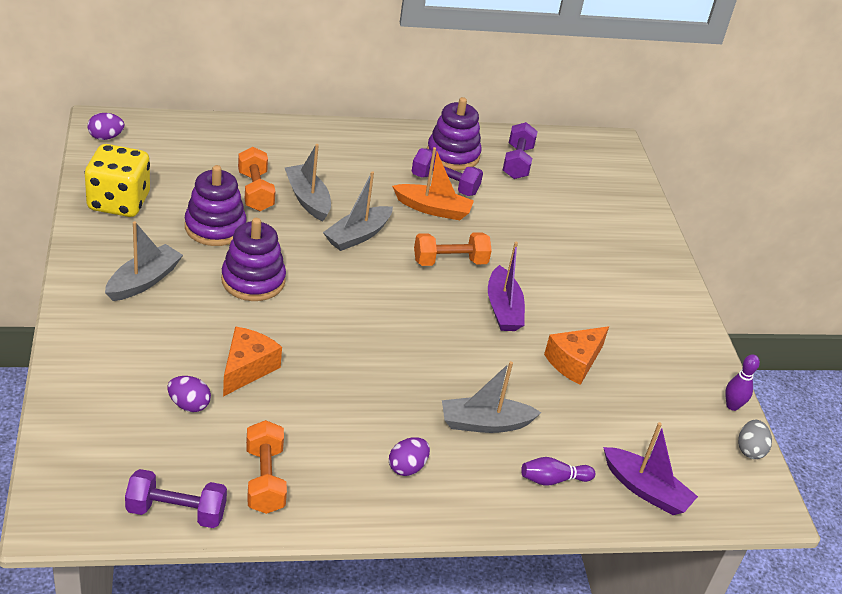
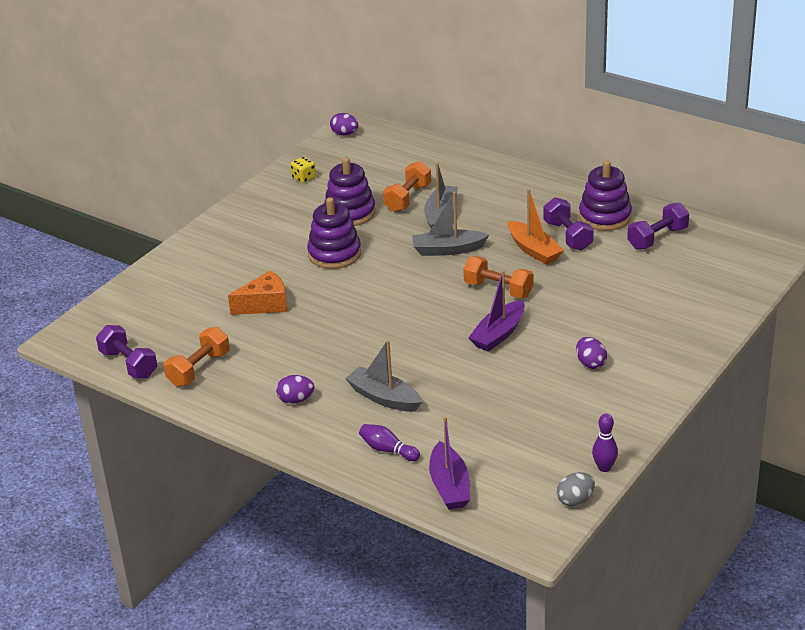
camera: 50 degrees right, 5 degrees down
(119, 202) = (304, 178): yellow dice -> yellow dice, size x0.44
(144, 281) = (262, 231): grey boat -> none
(189, 405) = (204, 311): purple egg -> purple egg (590, 363)
(574, 362) = (508, 388): orange cheese -> none

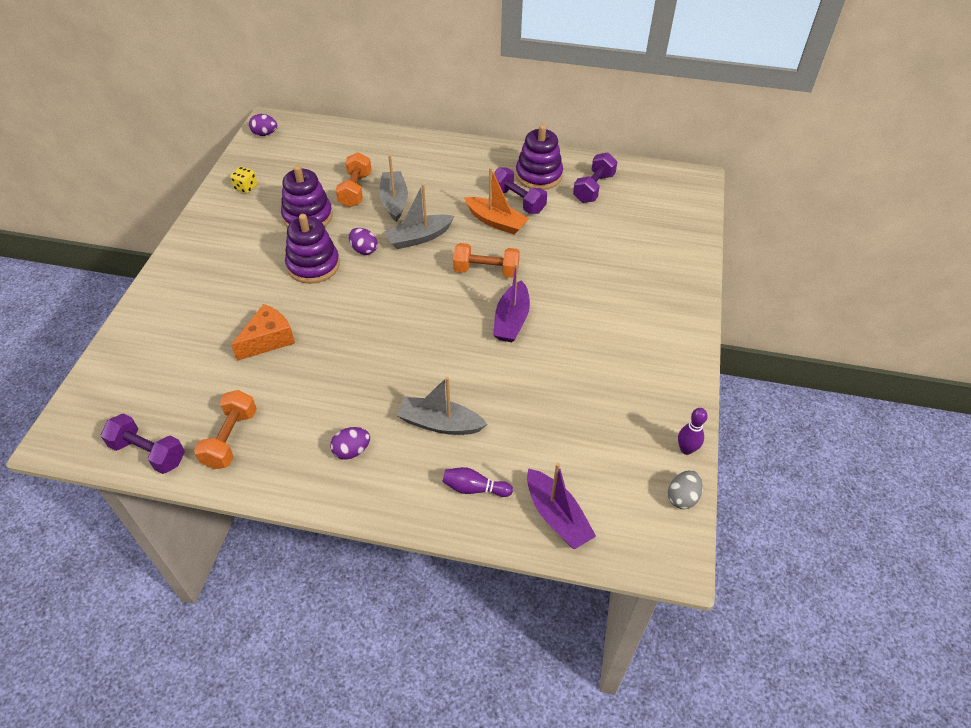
camera: 25 degrees left, 15 degrees up
(590, 363) = (609, 333): purple egg -> purple egg (364, 250)

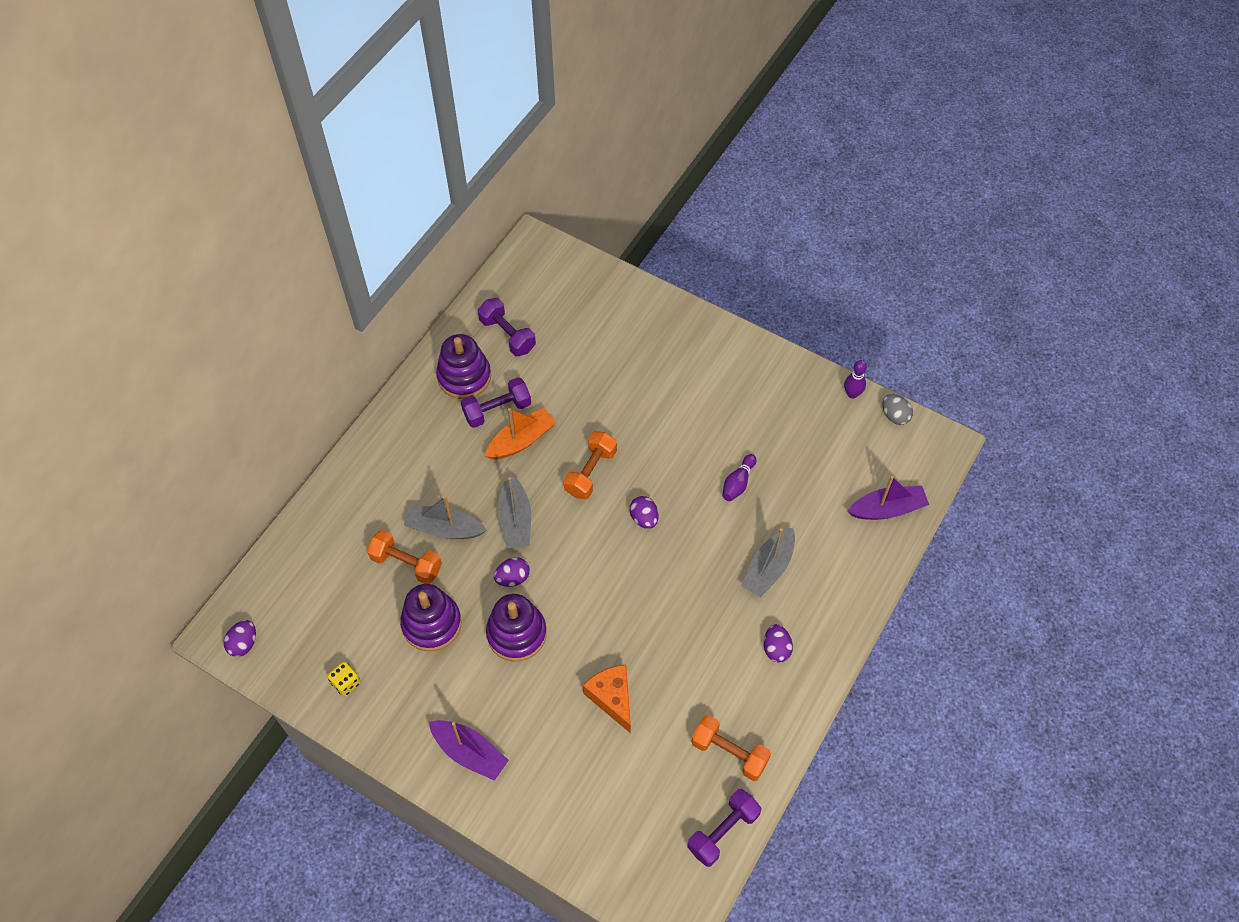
camera: 70 degrees left, 10 degrees up
(455, 317) = (644, 518): none -> purple egg
(474, 488) = (844, 561): purple bowling pin -> purple bowling pin (738, 483)
(511, 320) = (666, 472): purple boat -> purple boat (470, 752)

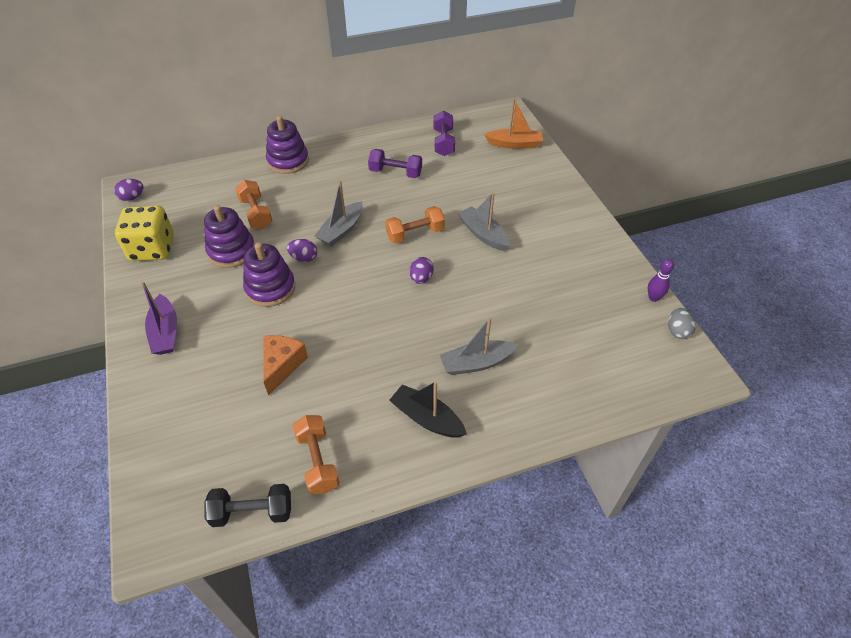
camera: 40 degrees right, 10 degrees down
(346, 683) = (152, 249): yellow dice -> yellow dice, size x2.25
(444, 528) = (297, 210): grey boat -> grey boat (483, 234)
(464, 377) = (395, 148): purple stacking toy -> purple stacking toy (288, 161)
(521, 440) = (392, 194): orange boat -> orange boat (514, 144)
(723, 831) = (252, 512): purple dumbbell -> black dumbbell
(738, 483) = (508, 298): purple bowling pin -> none
(776, 649) = (427, 418): purple egg -> black boat
(887, 509) = (612, 387): purple boat -> none

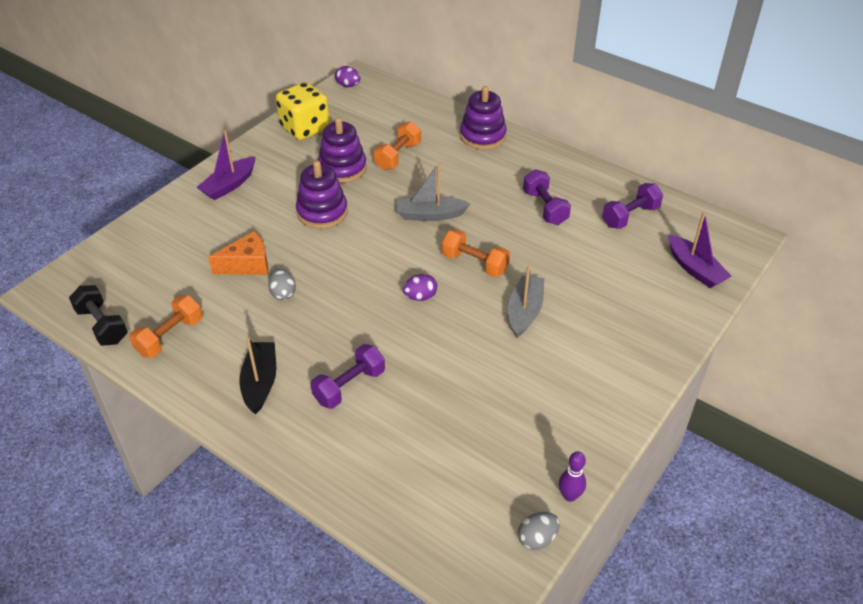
camera: 55 degrees right, 5 degrees down
(304, 258) = (374, 212): purple egg -> none
(340, 357) = (283, 293): none -> grey egg
(476, 363) = (349, 386): grey boat -> purple dumbbell
(514, 144) = (695, 269): orange boat -> purple boat

